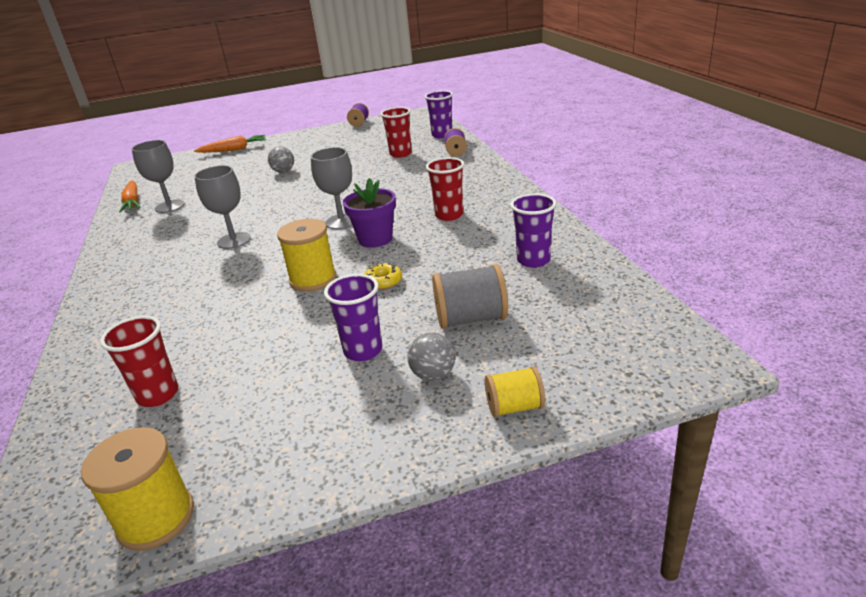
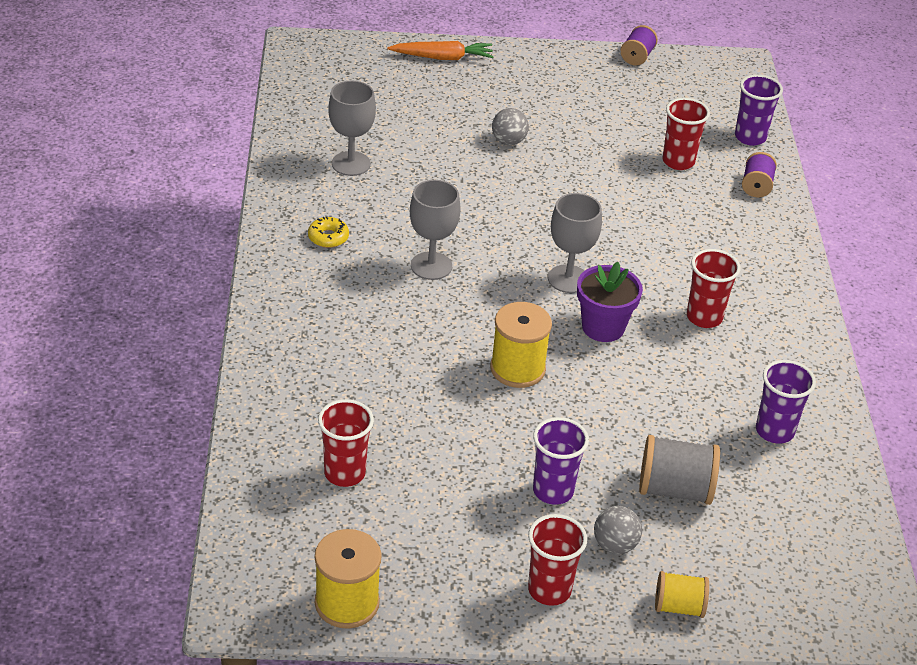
camera: 10 degrees right, 10 degrees up
(133, 202) = (301, 135): orange carrot -> none
(380, 433) = (549, 590): none -> red cup
(383, 281) = (596, 401): yellow donut -> yellow donut (328, 237)

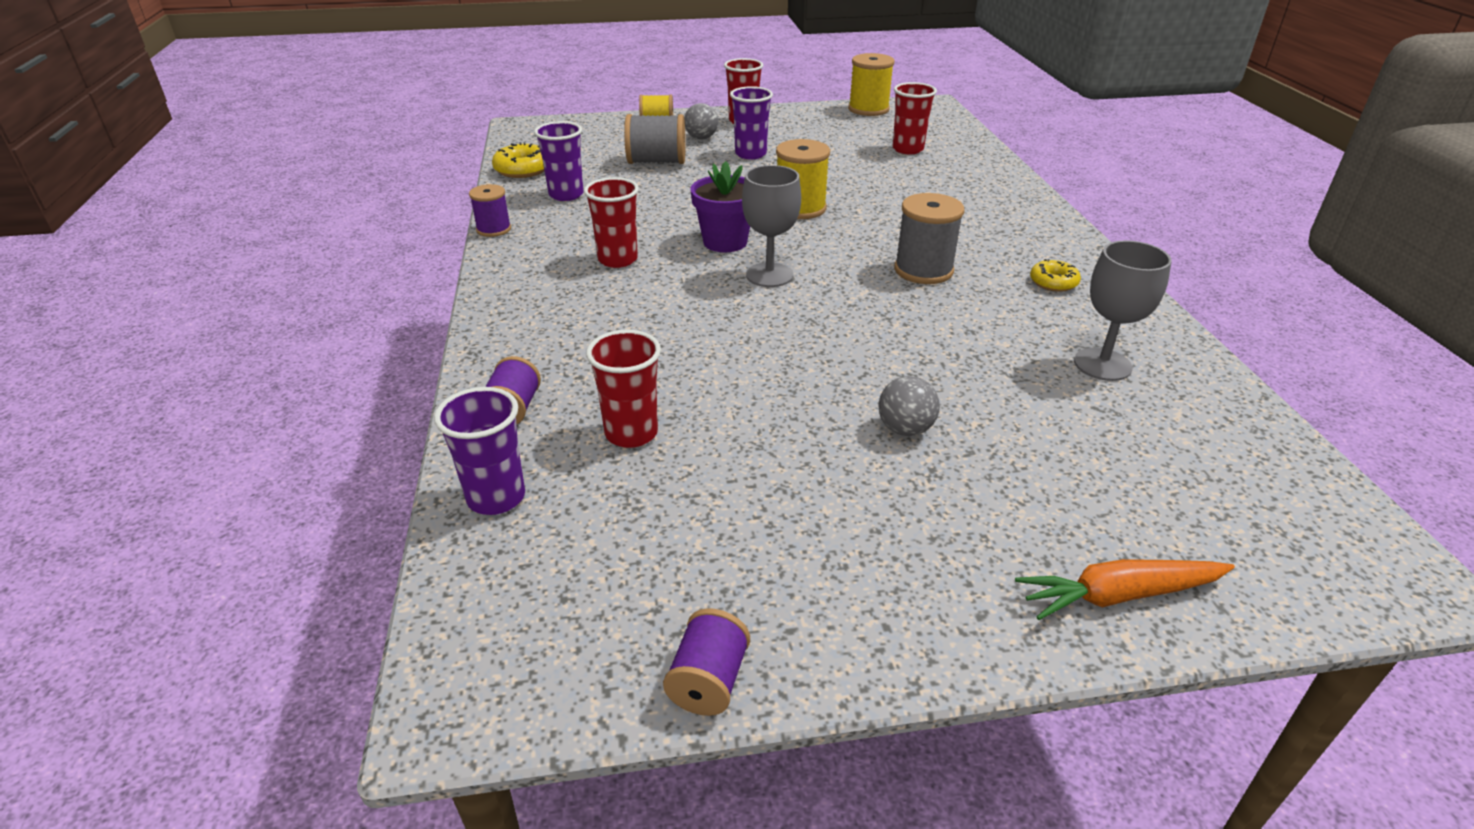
camera: 175 degrees right, 5 degrees down
(431, 266) = (923, 270): grey goblet -> grey spool
(835, 379) = (493, 229): none -> purple spool
(840, 494) = (523, 169): none -> yellow donut

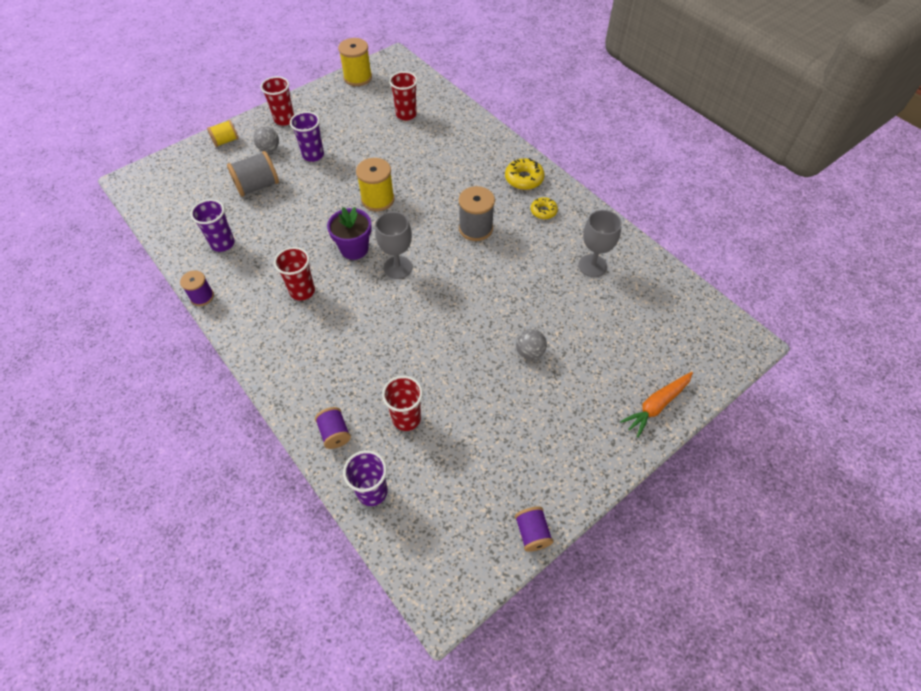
camera: 30 degrees left, 20 degrees up
(523, 169) = (171, 229): yellow donut -> yellow donut (524, 179)

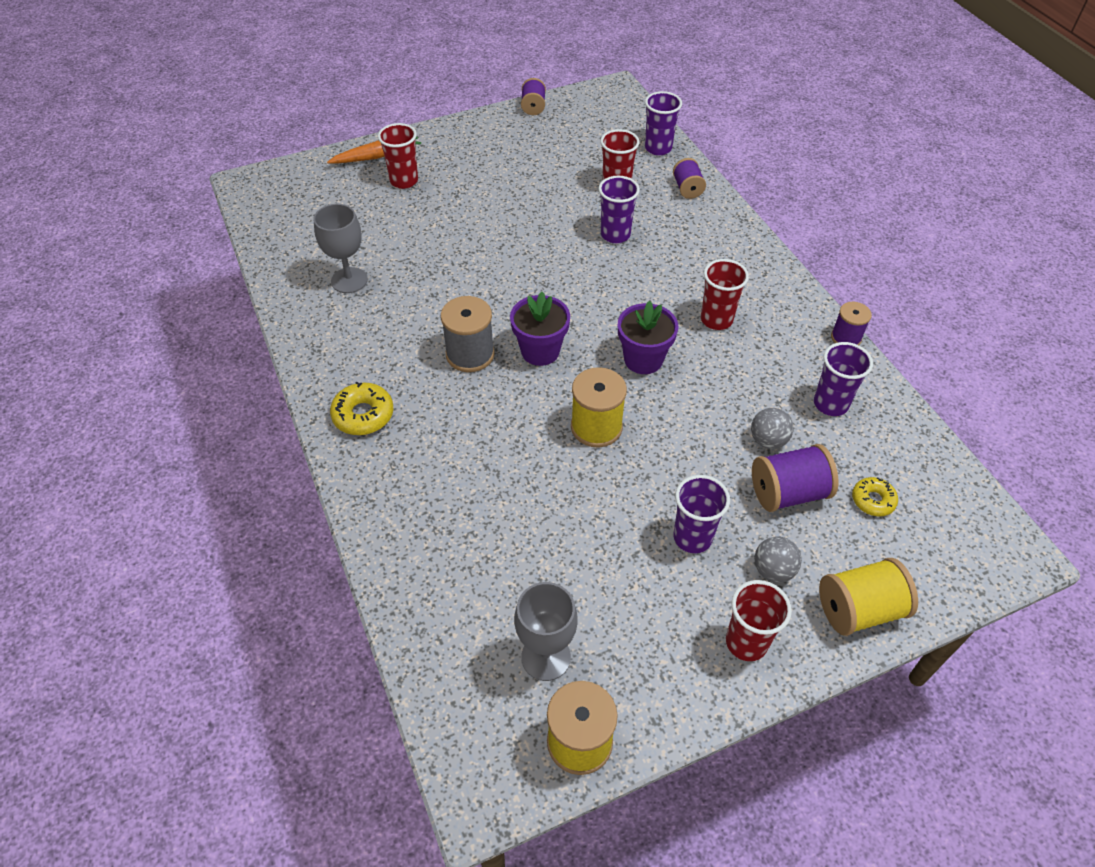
camera: 165 degrees left, 5 degrees down
(226, 141) = (859, 610): yellow spool -> yellow spool, size x1.58
(257, 186) = (788, 493): grey spool -> purple spool
(396, 357) = (615, 235): none -> purple cup
(398, 267) = (590, 324): grey goblet -> grey goblet (546, 657)
(406, 114) = (504, 598): red cup -> red cup (404, 181)
(428, 240) = (540, 351): none -> purple flower pot
(529, 352) = (472, 214): grey ball -> grey ball (768, 440)
(543, 211) = (365, 359): yellow donut -> yellow donut (873, 500)

